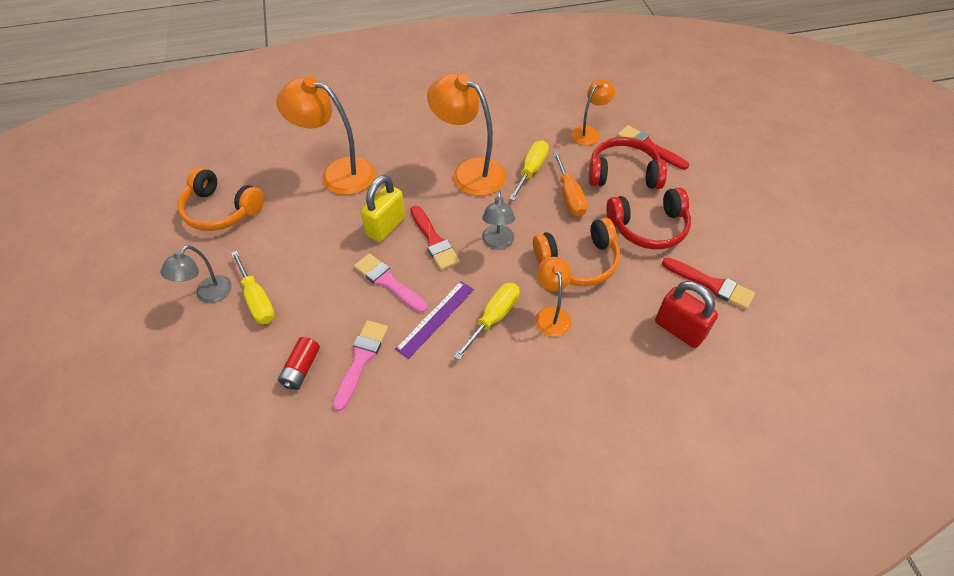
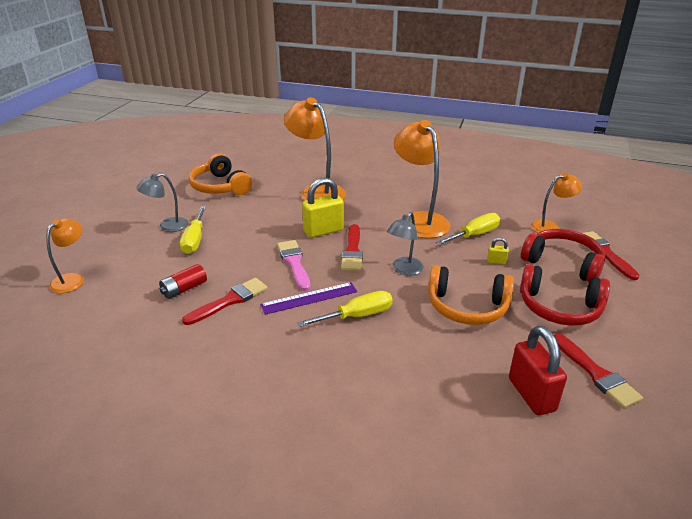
camera: 30 degrees right, 20 degrees down
(361, 359) = (230, 301): pink brush -> red brush
(551, 314) = (410, 333): orange lamp -> orange lamp (72, 279)
(569, 196) = (496, 261): orange screwdriver -> yellow padlock

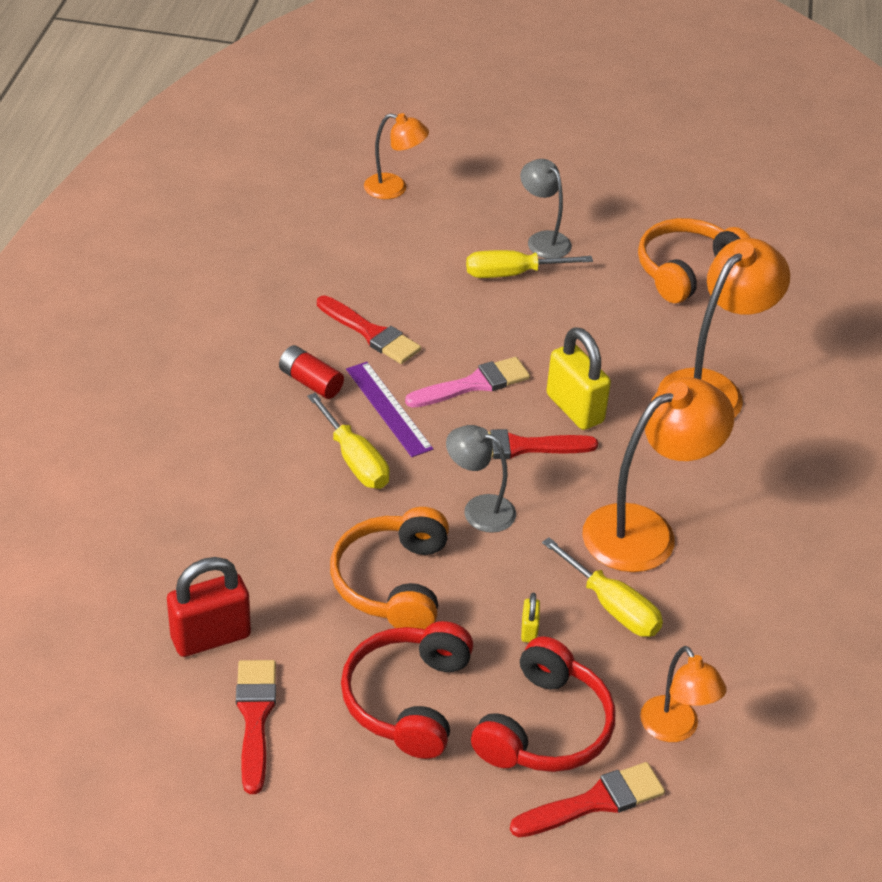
camera: 80 degrees right, 10 degrees up
(184, 289) = (390, 287): red battery -> red battery (310, 382)
(596, 374) = (255, 718): red brush -> red brush turned 120 degrees clockwise

